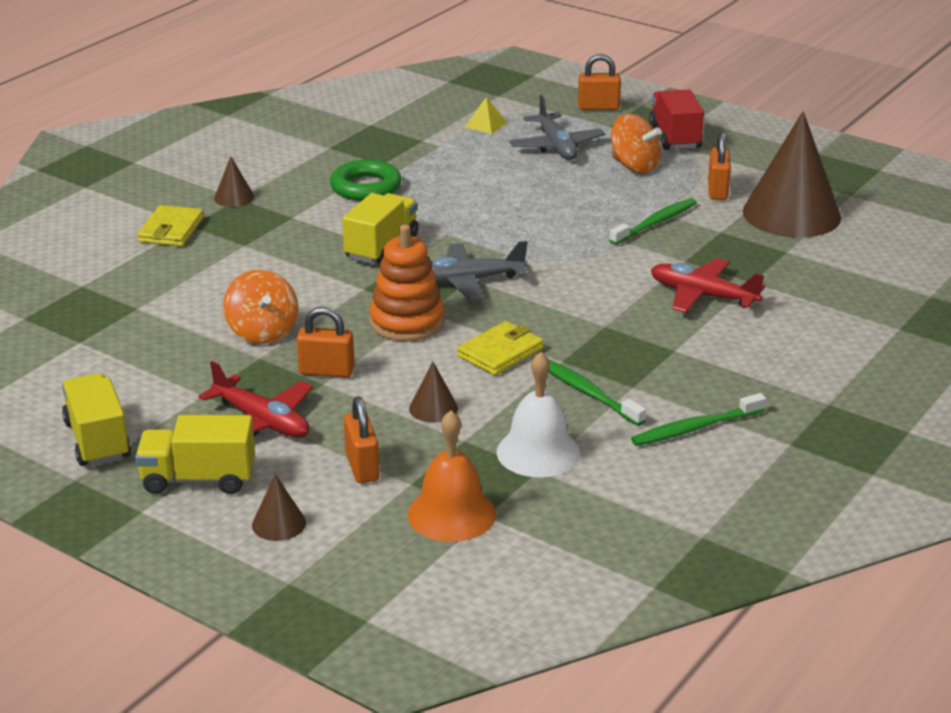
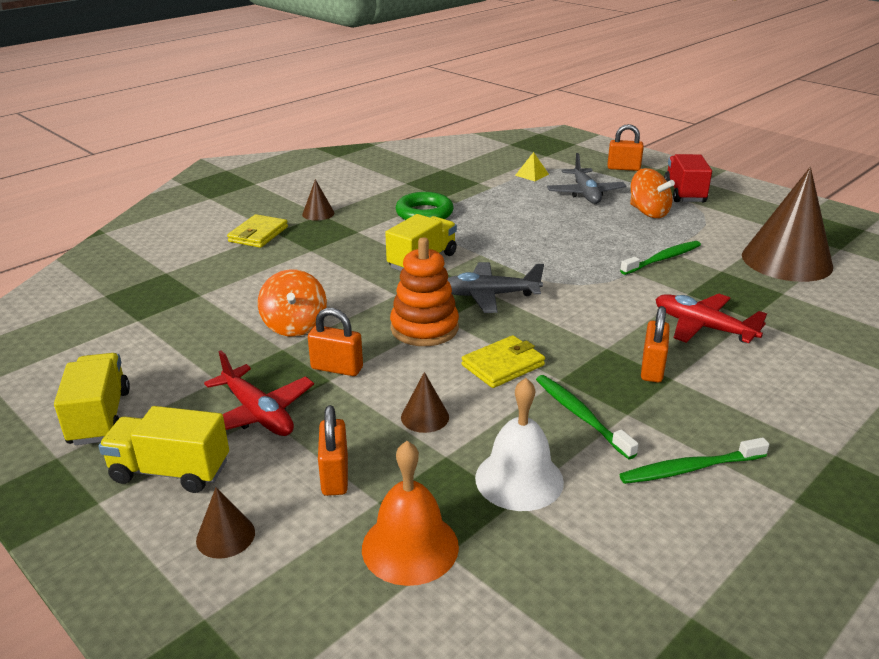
camera: 10 degrees right, 0 degrees up
(717, 190) = (719, 236): orange padlock -> orange padlock (652, 368)

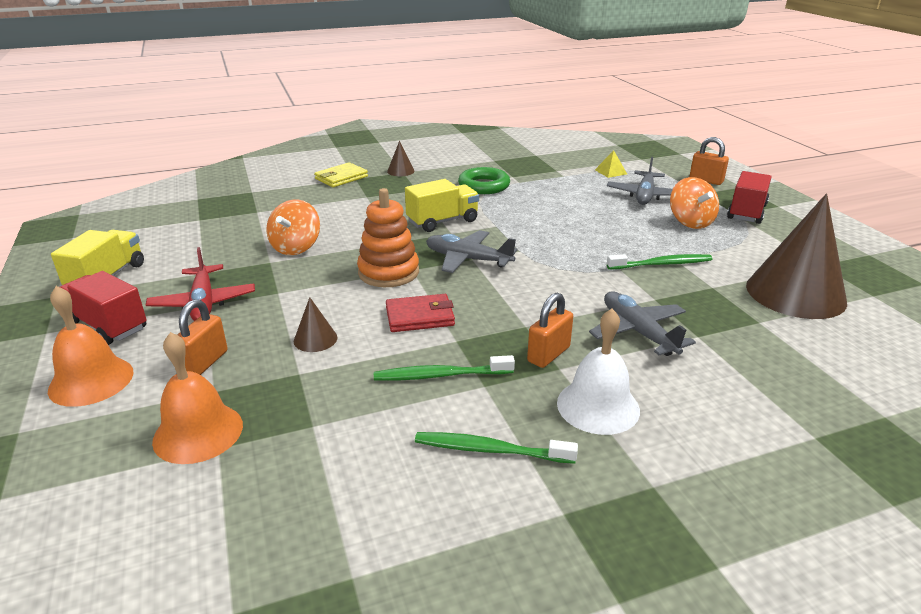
camera: 25 degrees right, 0 degrees up
(170, 471) = (107, 326): yellow truck -> red truck
(225, 536) = (91, 381): brown cone -> orange bell
(337, 368) = (291, 285): orange padlock -> none
(503, 365) = (420, 316): yellow wallet -> red wallet
(519, 479) = (334, 409): white bell -> white bell (598, 406)
(581, 416) = (441, 375): green toothbrush -> green toothbrush turned 90 degrees counterclockwise
(702, 327) = (638, 332): red plane -> grey plane

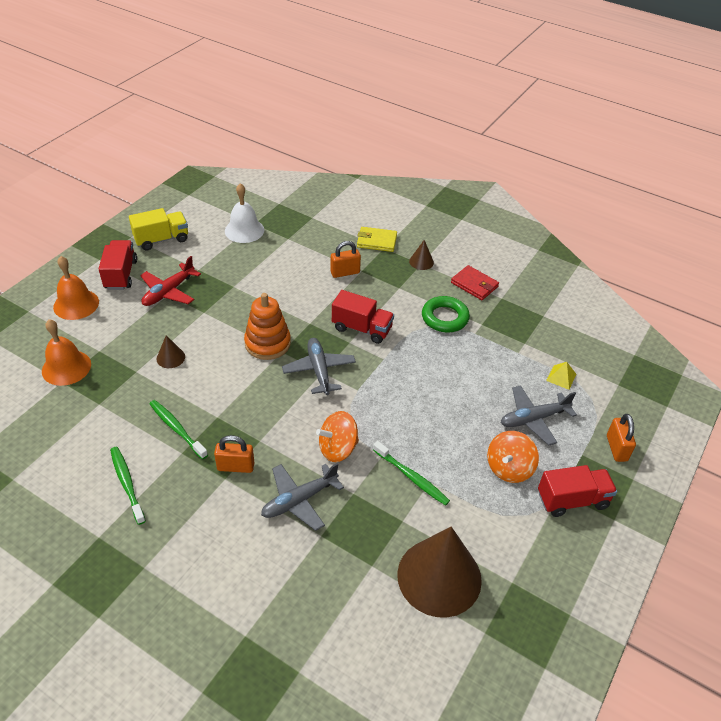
camera: 50 degrees right, 15 degrees up
(205, 362) = (118, 331): orange padlock -> orange padlock (345, 272)
(296, 247) = (260, 285): orange spinning top -> orange spinning top (338, 448)
(420, 316) = (229, 386): red wallet -> red wallet (474, 285)
(442, 221) = (362, 328): yellow truck -> red truck
(598, 406) = (199, 513): white bell -> white bell (244, 230)
(638, 332) = (299, 500): grey plane -> grey plane turned 150 degrees counterclockwise

